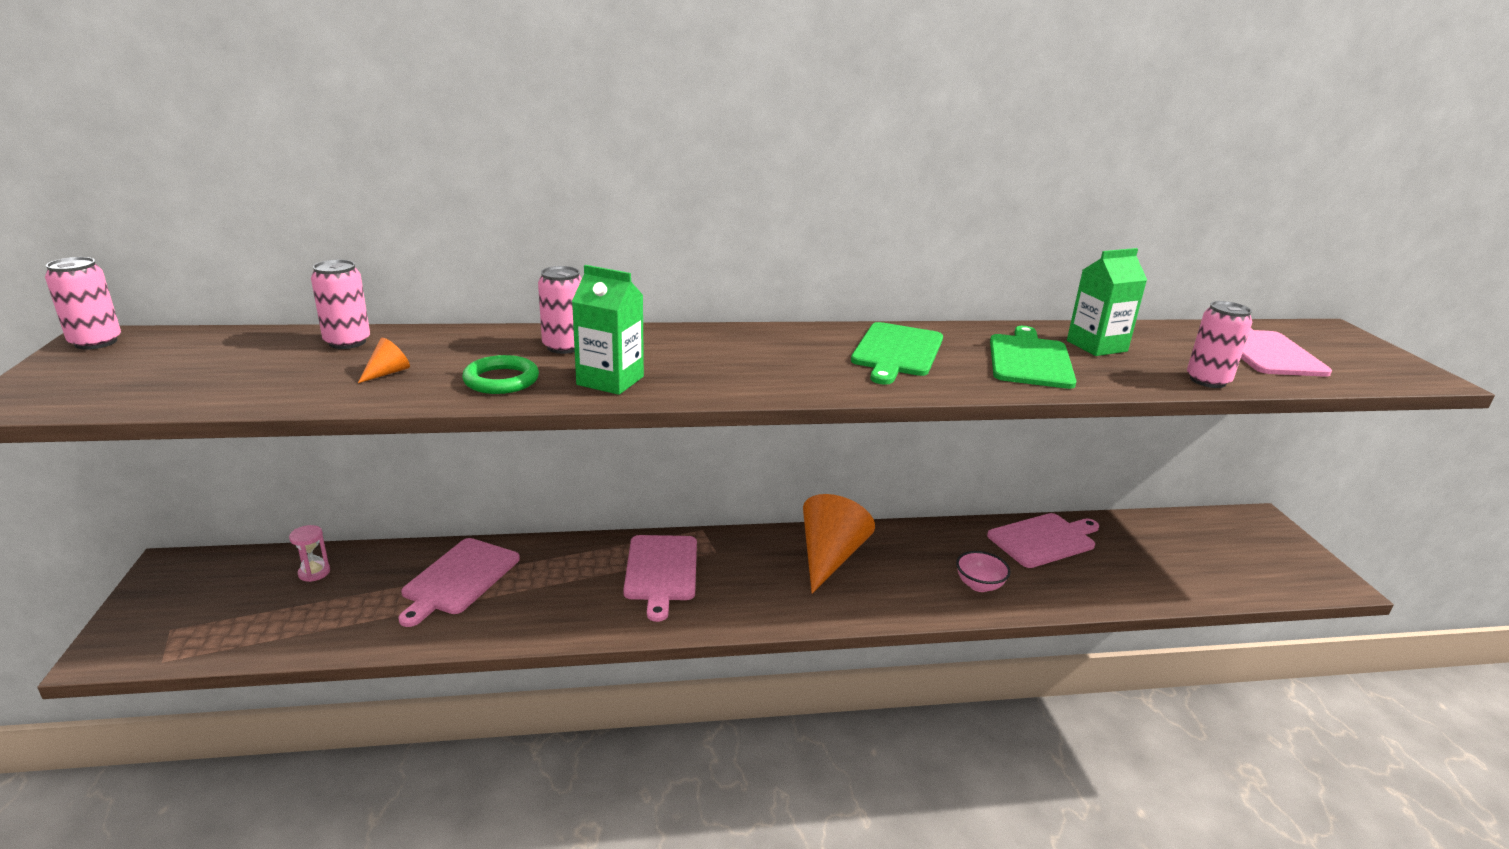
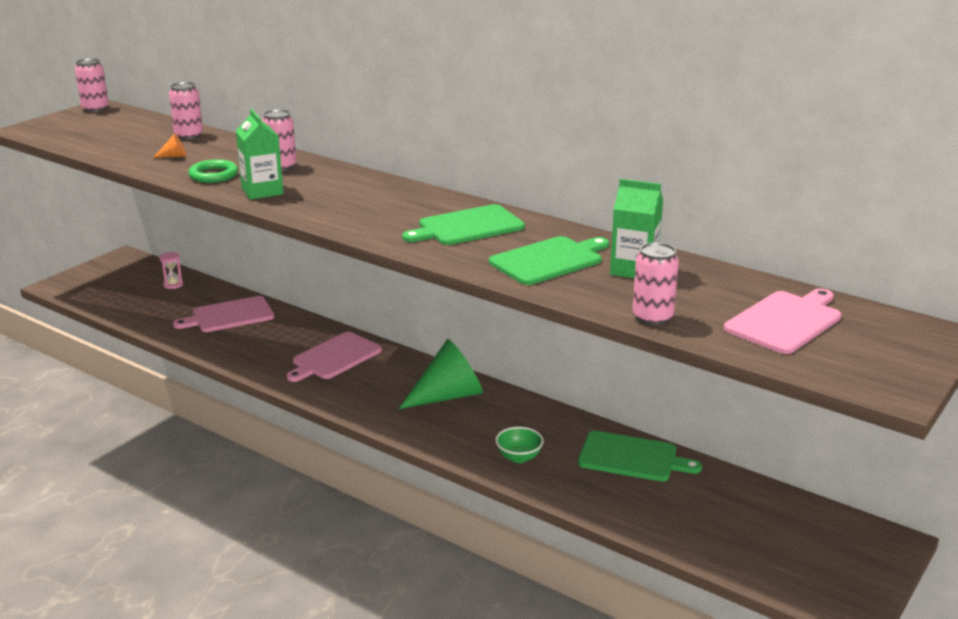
camera: 45 degrees right, 0 degrees up
(829, 557) = (448, 396): orange cone -> green cone
(979, 585) = (519, 457): pink bowl -> green bowl
(1043, 539) = (631, 457): pink cutting board -> green cutting board

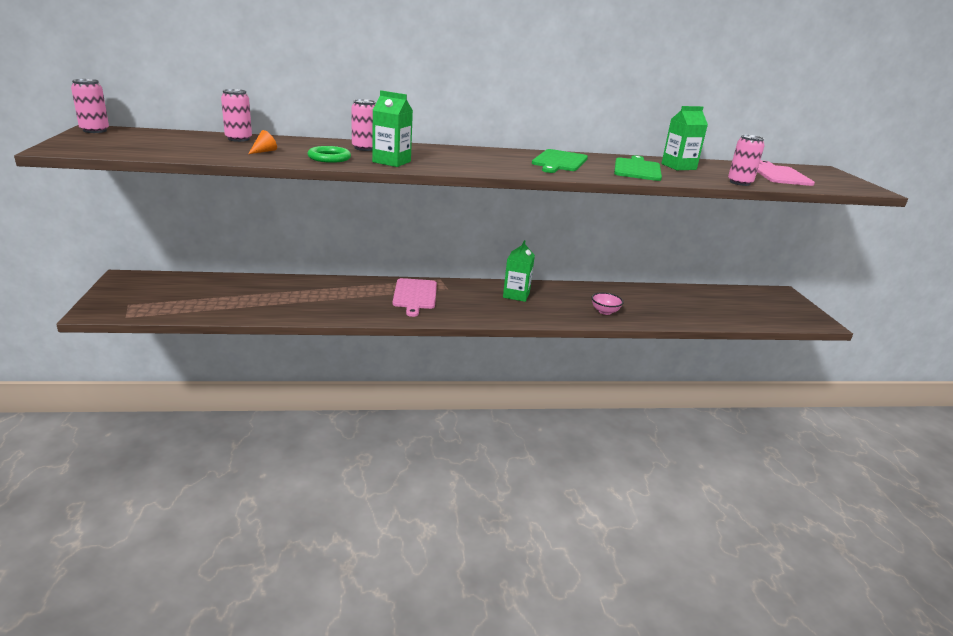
camera: 45 degrees left, 0 degrees up
(173, 285) = (209, 285): pink hourglass -> none
(229, 316) = (295, 292): pink cutting board -> none
(448, 396) = (516, 295): green cone -> green carton
(519, 457) = (605, 312): green bowl -> pink bowl
(631, 457) = (647, 294): green cutting board -> none

